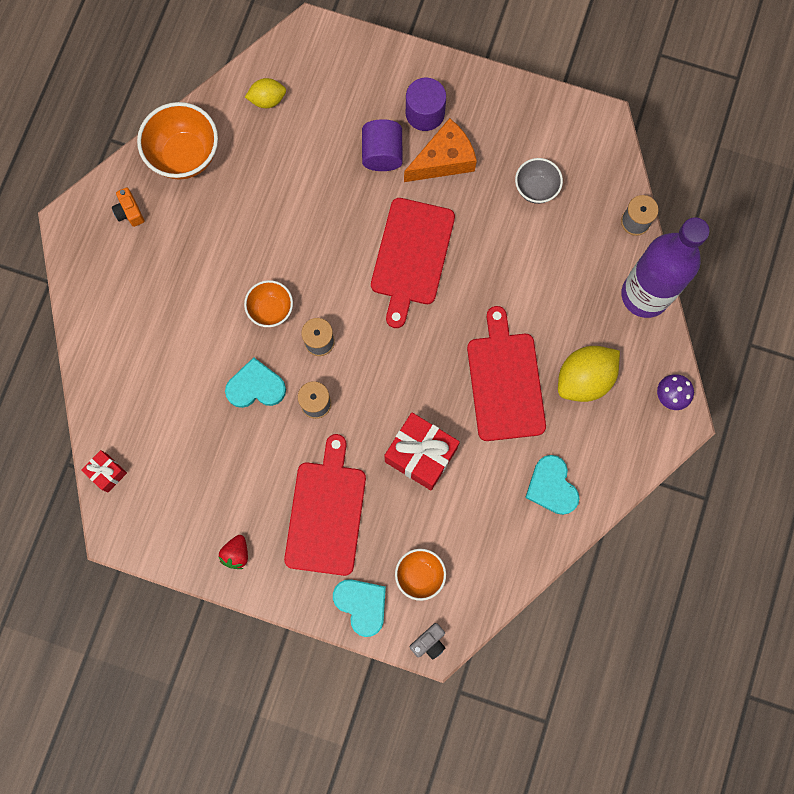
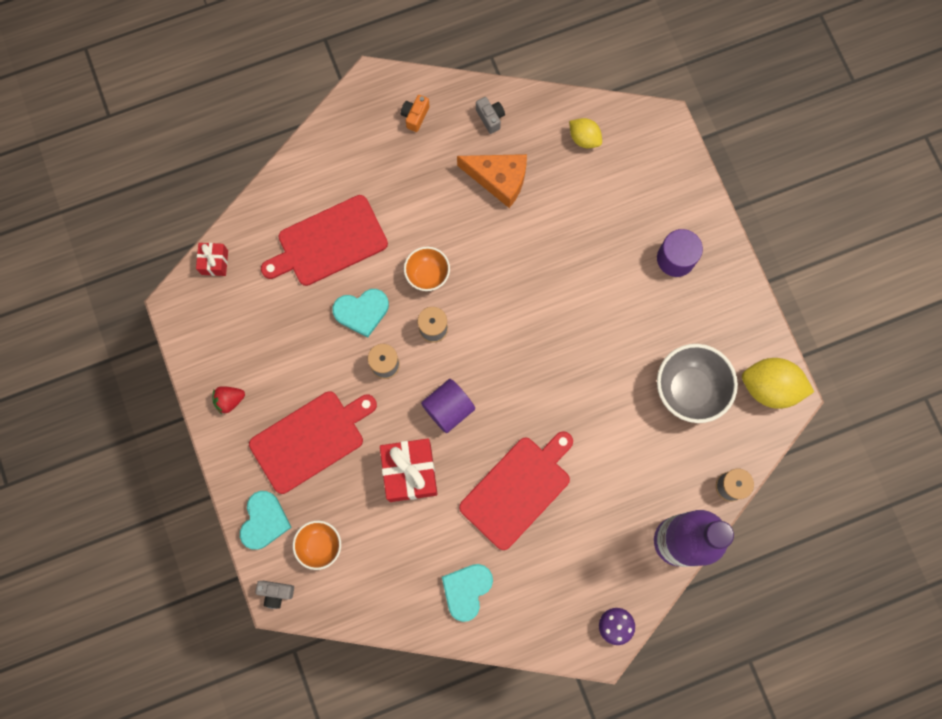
camera: 50 degrees right, 0 degrees up
(185, 156) = (490, 118): orange bowl -> grey camera
(256, 386) = (362, 312): turquoise heart -> turquoise heart turned 120 degrees clockwise
(382, 154) = (616, 254): purple cylinder -> purple cylinder (448, 409)
(411, 256) = (555, 341): red cutting board -> red cutting board (328, 242)
(444, 160) = (651, 302): orange cheese -> orange cheese (499, 179)
(536, 189) = (689, 389): grey bowl -> grey bowl, size x1.68
(584, 379) = (570, 547): yellow lemon -> yellow lemon (770, 387)

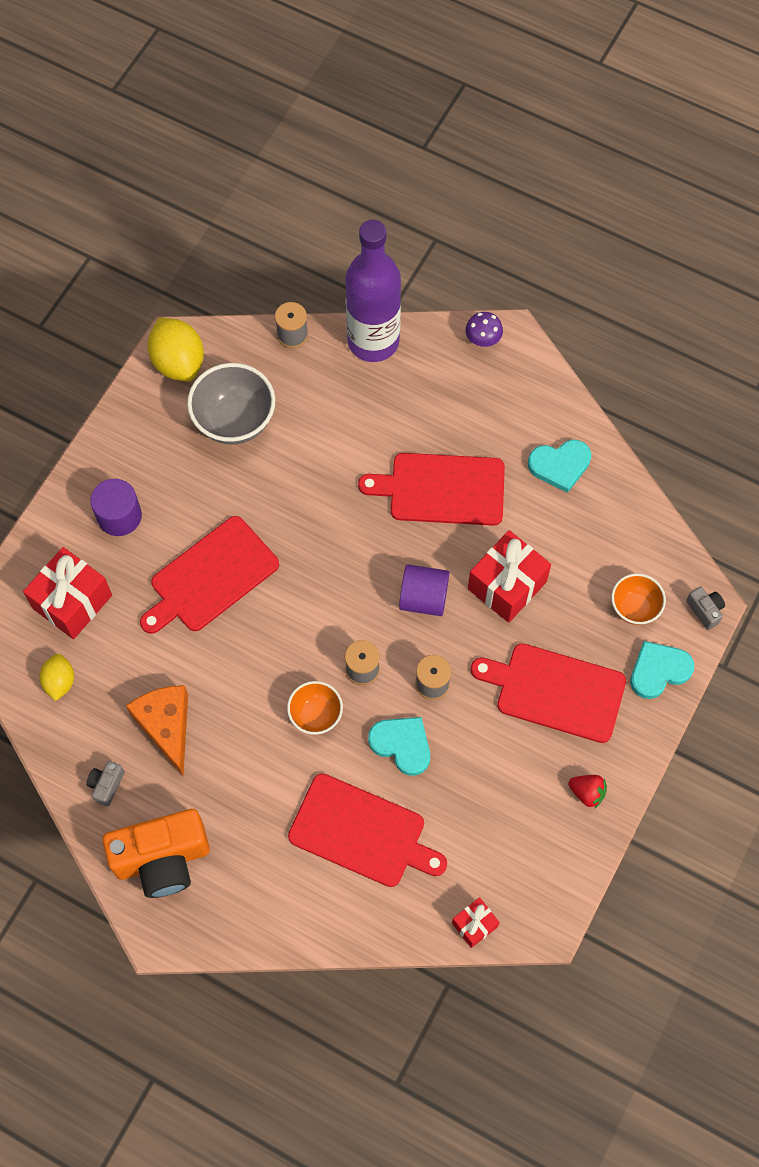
camera: 130 degrees left, 10 degrees down
(415, 116) = (162, 859): orange camera -> orange camera, size x2.37
(580, 283) = (210, 577): none -> red cutting board
(635, 185) = (72, 602): none -> red gift

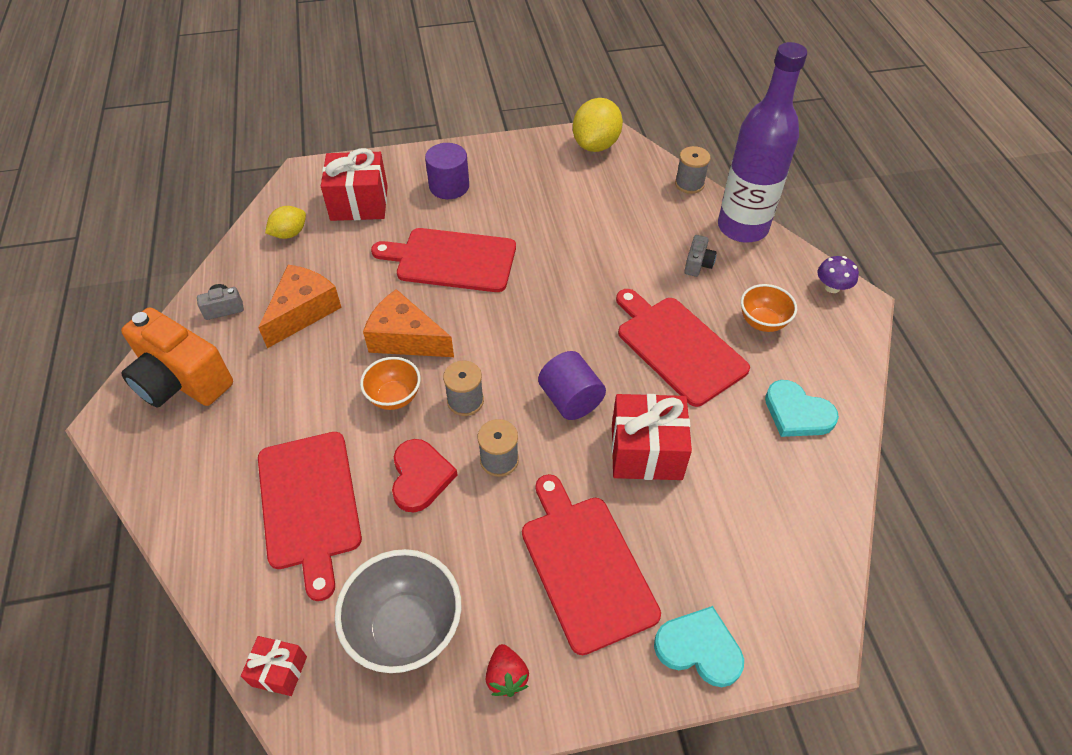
camera: 50 degrees right, 15 degrees down
(234, 421) = (587, 197): grey bowl -> grey bowl (406, 629)
(265, 669) = (405, 338): none -> orange cheese
(402, 745) = (420, 477): turquoise heart -> red heart
(634, 608) = (738, 574): orange bowl -> orange bowl (762, 322)
(705, 610) = (806, 645): grey camera -> grey camera (698, 264)

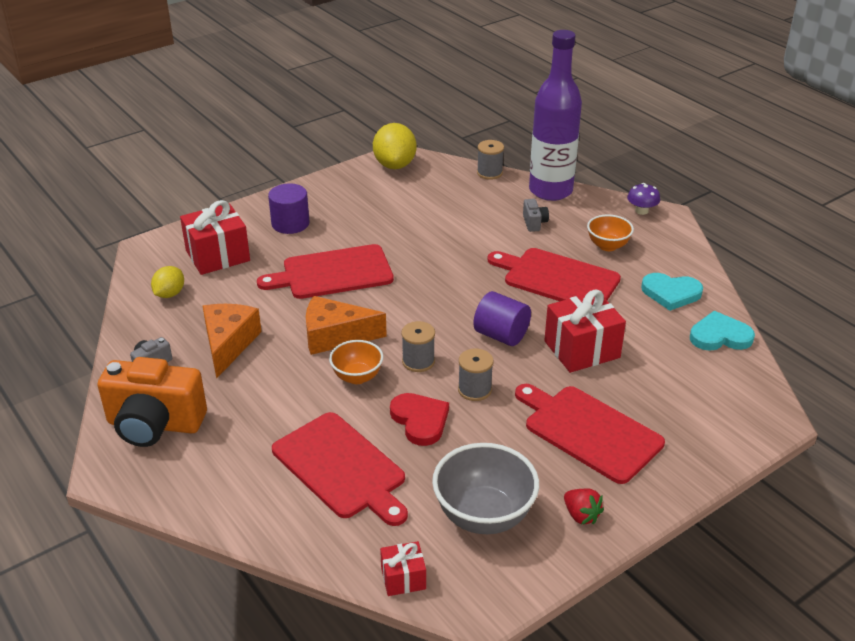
camera: 25 degrees left, 15 degrees down
(699, 648) = (702, 449): turquoise heart -> turquoise heart (720, 336)

